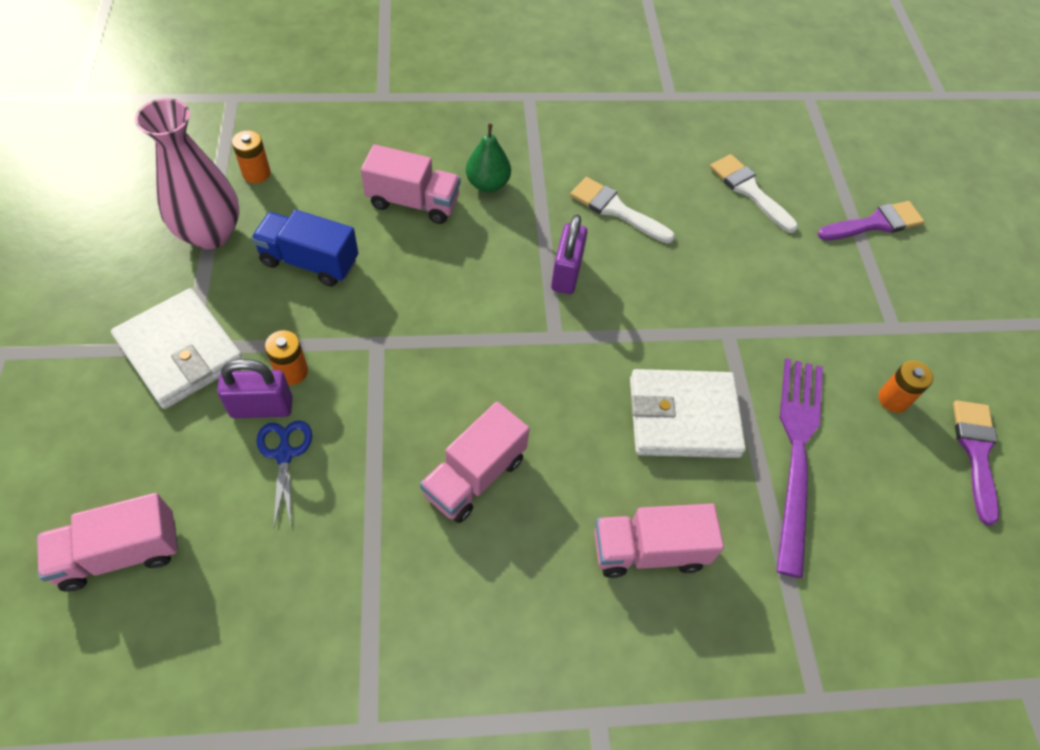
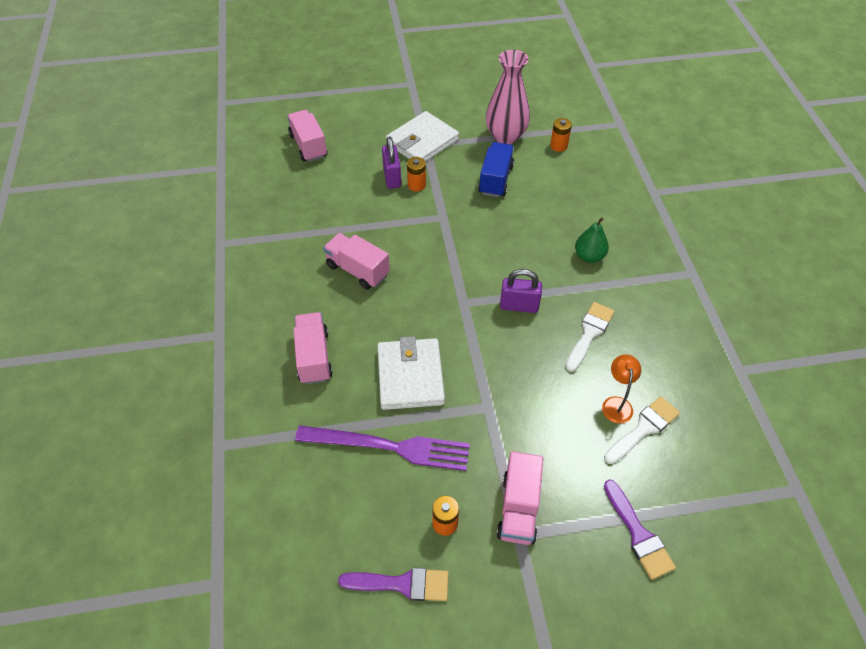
camera: 90 degrees right, 5 degrees down
(284, 454) = (364, 191): blue scissors -> none
(413, 202) = (559, 219): pink truck -> pink truck (518, 508)
(718, 206) = (616, 403): none -> orange lamp

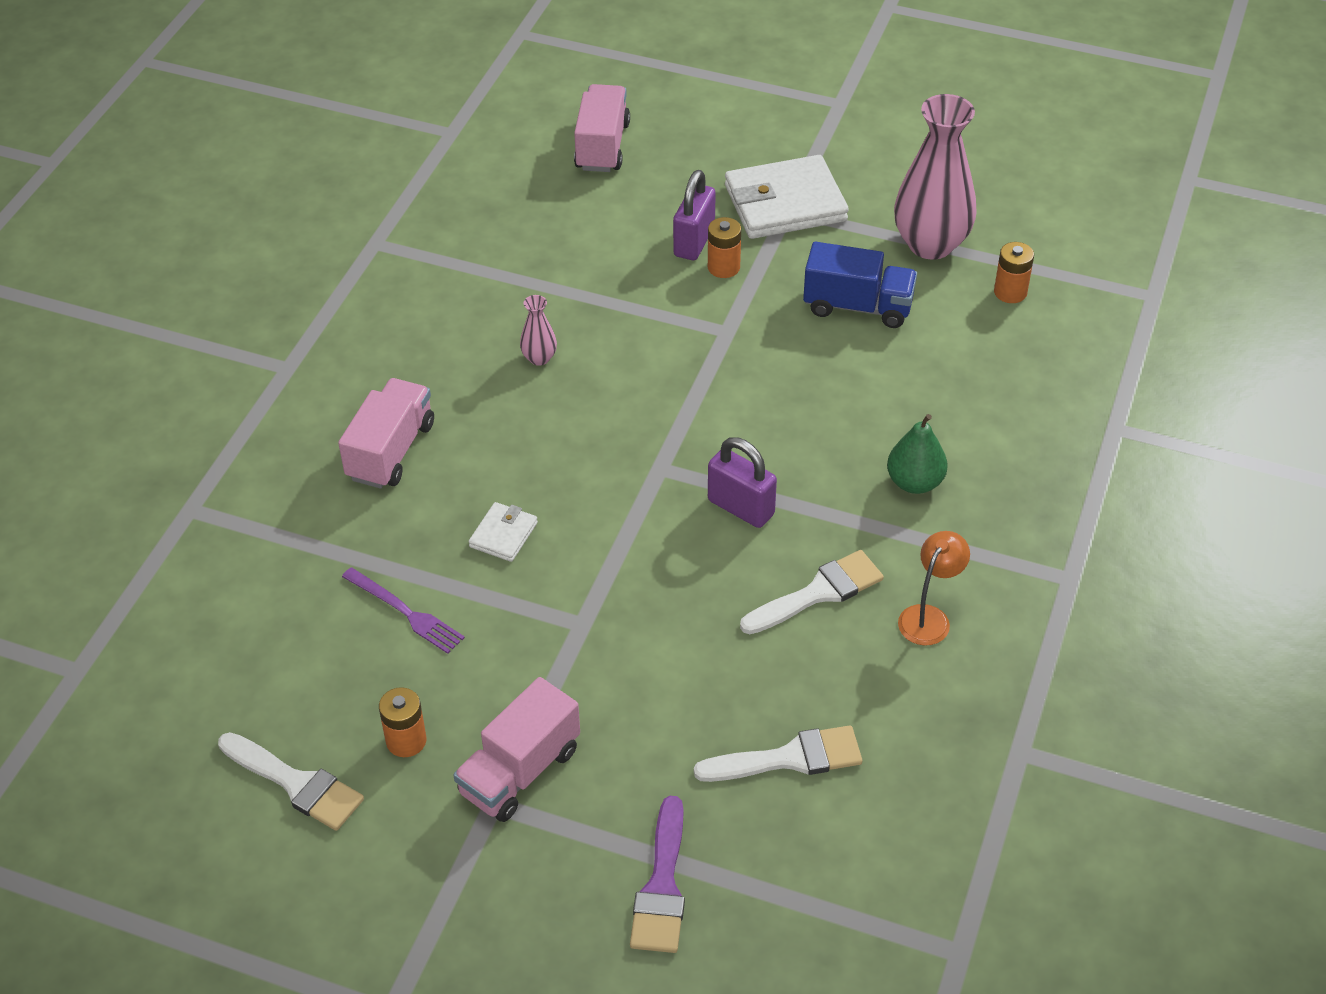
camera: 30 degrees right, 5 degrees down
(357, 270) = (539, 358): pink truck -> pink vase
(389, 447) = (405, 612): purple fork -> purple fork, size x0.54
(402, 584) = (296, 784): purple brush -> white brush
(410, 376) = (503, 534): white wallet -> white wallet, size x0.48
(495, 179) = (858, 306): blue truck -> blue truck turned 60 degrees clockwise
(616, 403) = (777, 707): orange lamp -> orange lamp (929, 617)

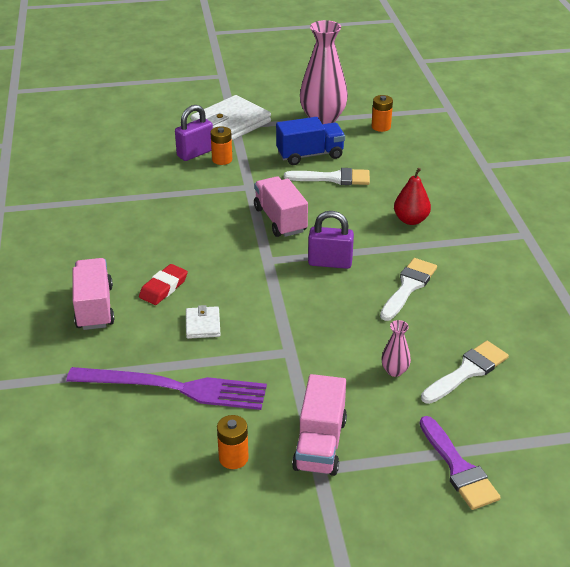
camera: 30 degrees left, 10 degrees down
(296, 784) = (179, 514): white brush -> white brush (333, 178)
(405, 612) = (174, 388): purple fork -> purple fork, size x1.87
(494, 456) = (163, 288): none -> red eraser
(539, 358) = (150, 232): pink vase -> pink vase (394, 371)
(602, 146) = (105, 127): pink truck -> pink truck (280, 220)
(694, 242) = (195, 153): purple padlock -> purple padlock turned 60 degrees clockwise
(914, 482) = (411, 220): green pear -> red pear
(929, 617) = (475, 276): orange lamp -> none

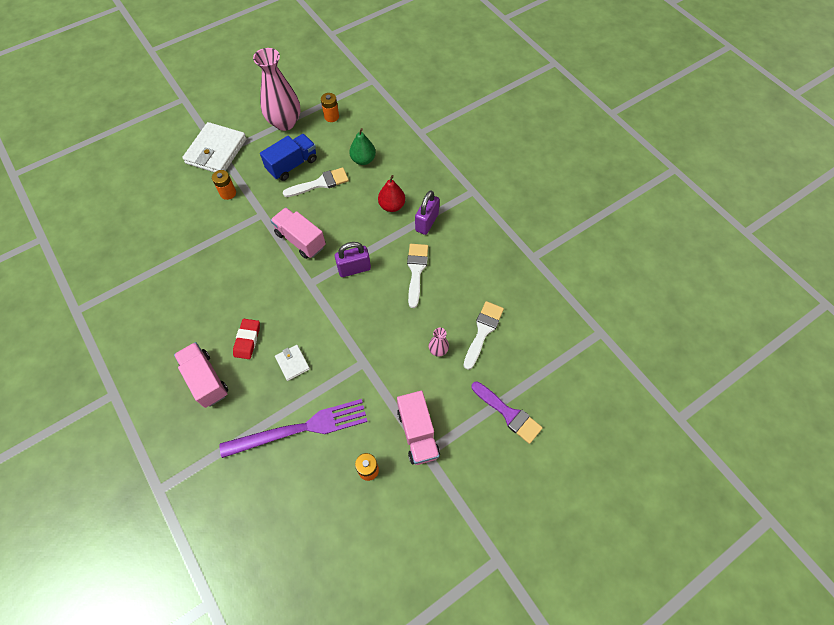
camera: 25 degrees left, 25 degrees up
(195, 153) = (204, 193): purple padlock -> purple padlock (427, 222)
(398, 171) = (363, 160): none -> green pear

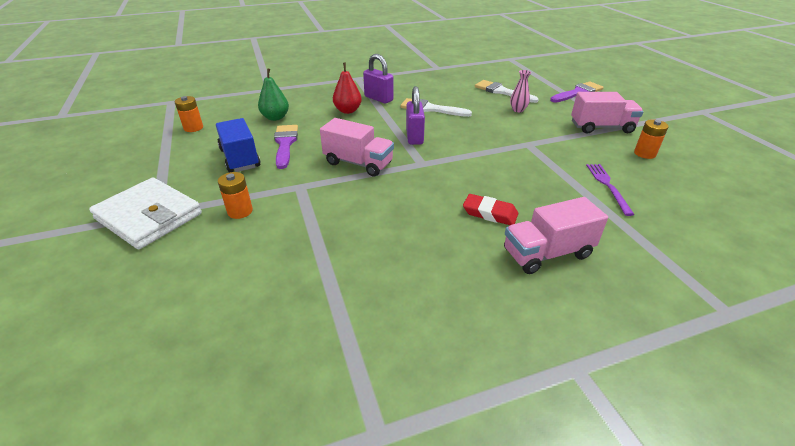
camera: 75 degrees left, 25 degrees down
(285, 122) = (164, 157): pink vase -> none
(292, 363) = (526, 184): white wallet -> none
(300, 240) = (358, 163): pink truck -> pink truck turned 120 degrees counterclockwise
(300, 428) = (608, 186): purple fork -> purple fork, size x0.54
(320, 183) = (285, 144): white brush -> purple brush

